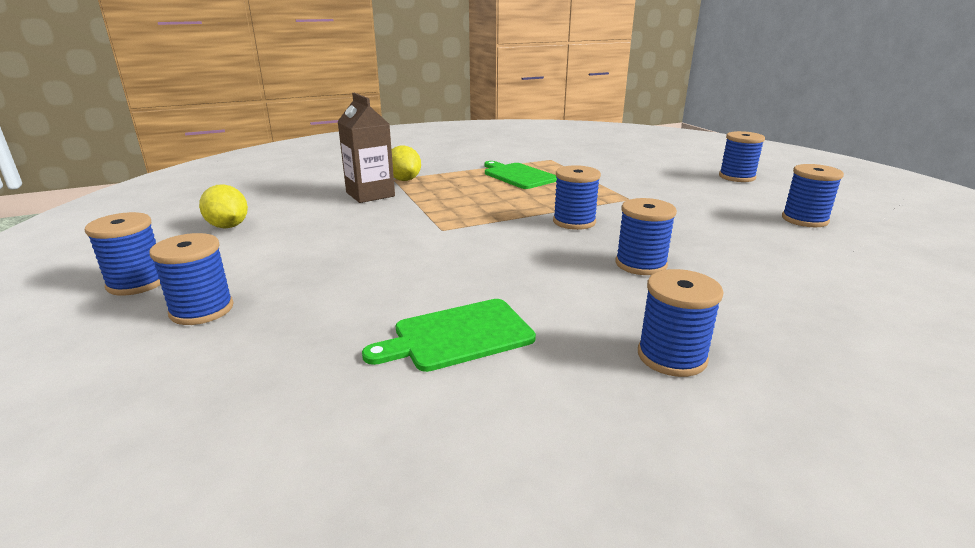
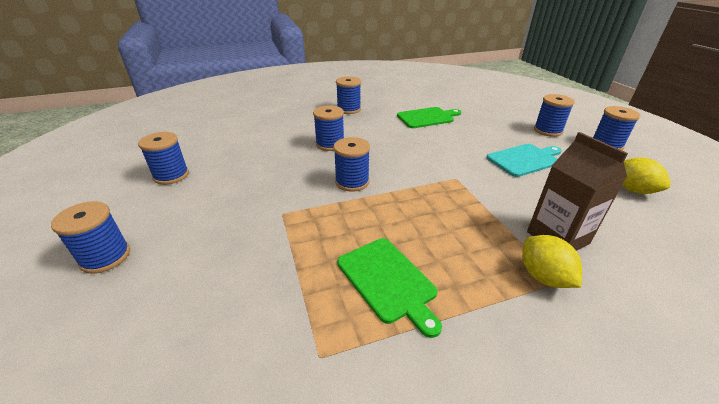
camera: 175 degrees left, 10 degrees up
(322, 254) = (524, 159): none -> turquoise cutting board

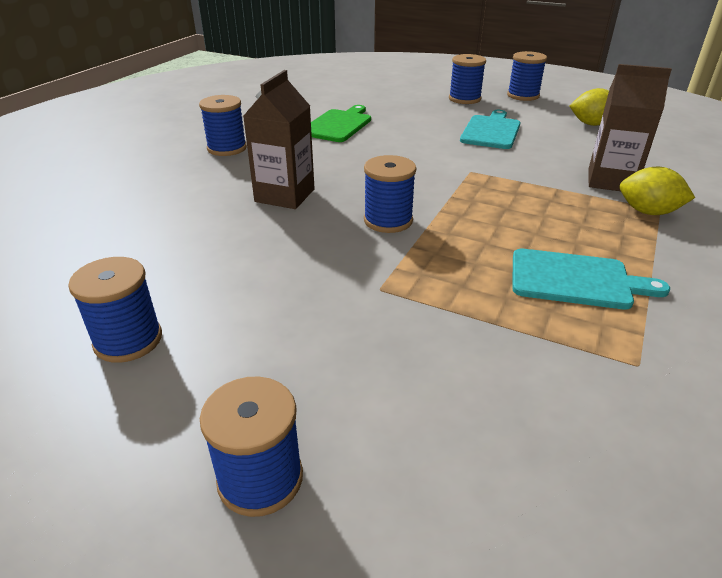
camera: 45 degrees left, 0 degrees up
(330, 144) = (285, 195): blue spool -> brown carton
(388, 281) = (576, 280): green cutting board -> turquoise cutting board

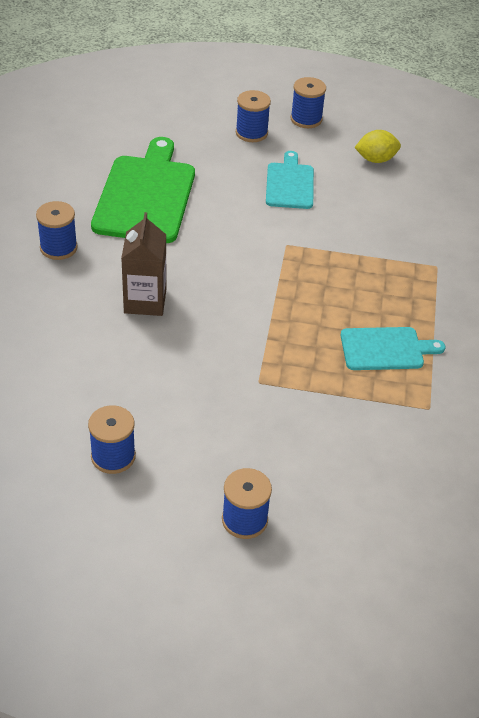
camera: 20 degrees left, 10 degrees up
(338, 125) = (146, 195): green cutting board -> green cutting board, size x1.77
(388, 220) = (240, 315): blue spool -> none
(611, 181) = (399, 238): brown carton -> none
(648, 212) = (428, 271): yellow lemon -> none

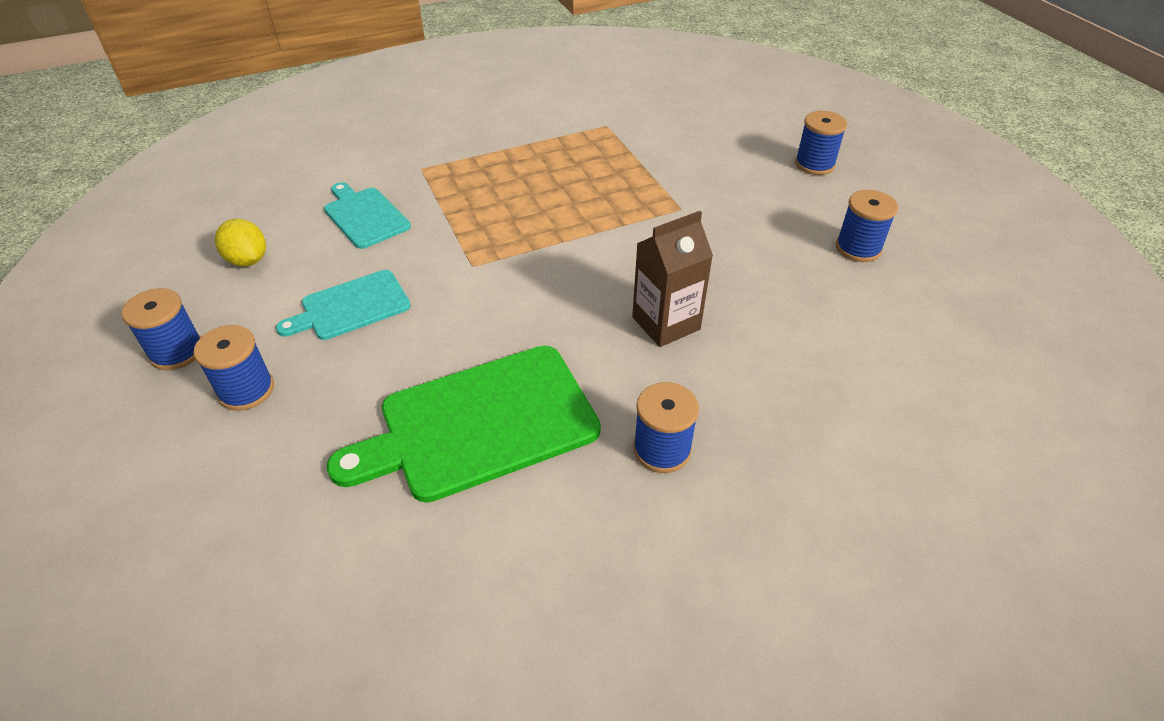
camera: 120 degrees left, 0 degrees up
(386, 349) = (564, 161): turquoise cutting board -> turquoise cutting board (365, 216)

